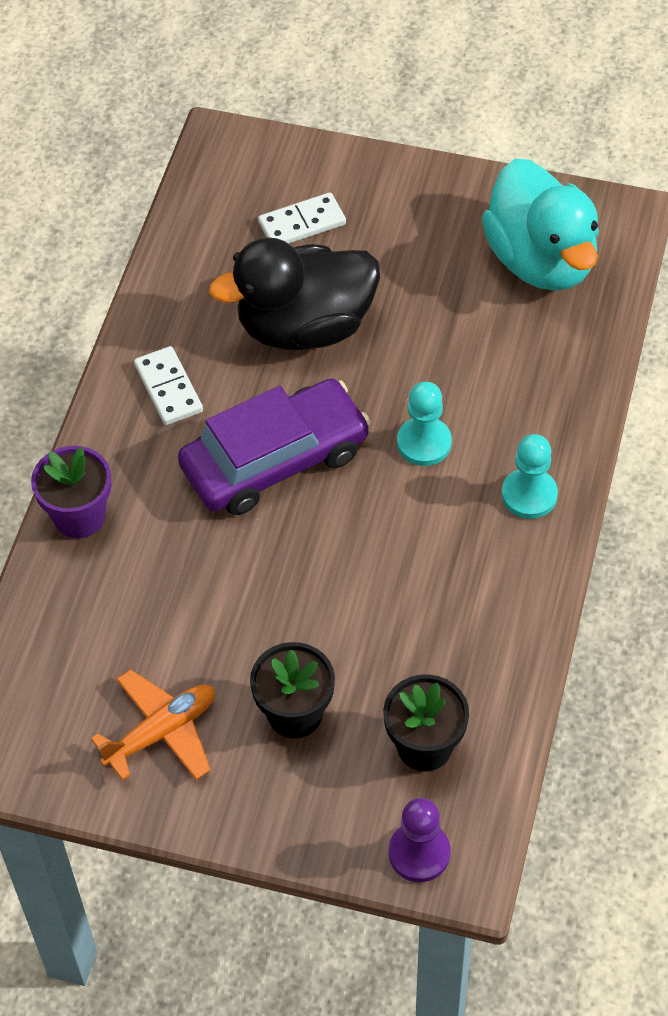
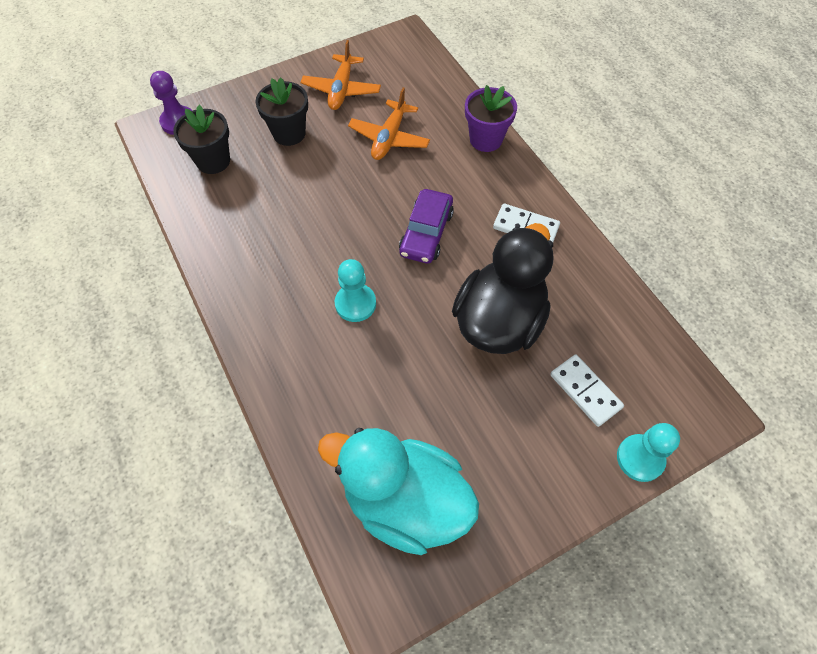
camera: 135 degrees right, 5 degrees up
(183, 608) = (389, 138): none -> orange plane
(275, 460) = (426, 233): purple car -> purple car, size x0.63
(302, 223) = (585, 391): white domino -> white domino turned 60 degrees counterclockwise
(529, 495) = (265, 319): turquoise pawn -> turquoise pawn (640, 458)

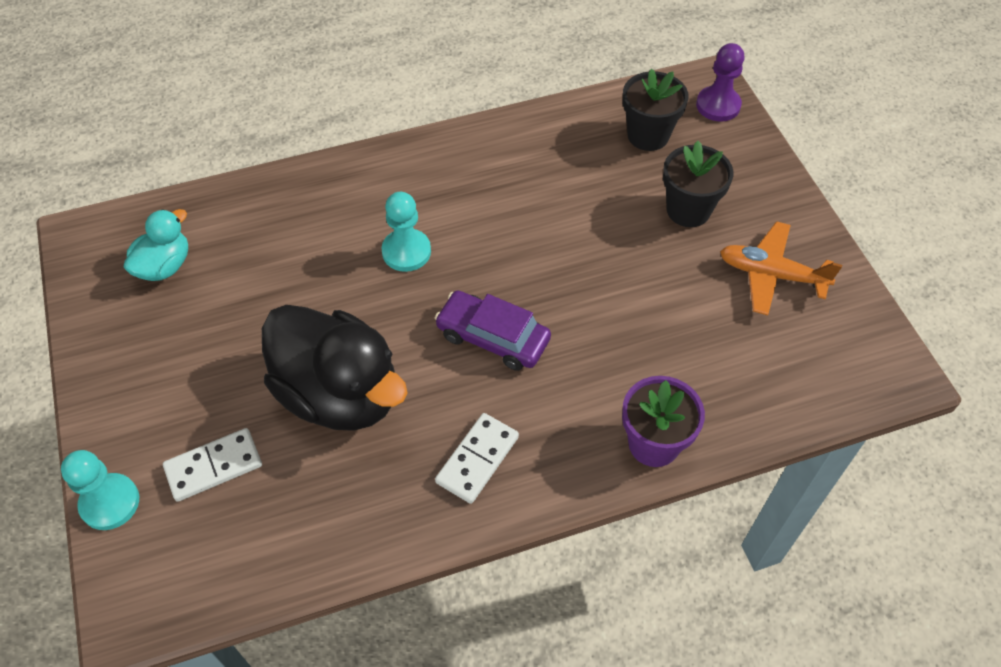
camera: 100 degrees right, 5 degrees down
(389, 138) = (669, 320): orange plane -> none
(404, 501) = (164, 266): turquoise duck -> turquoise duck, size x0.51

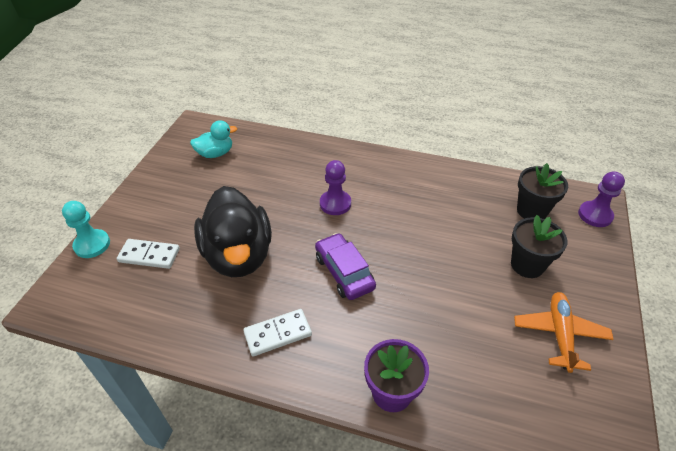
camera: 35 degrees right, 10 degrees down
(406, 252) = (335, 204): turquoise pawn -> purple pawn
(771, 275) = (560, 334): orange plane -> orange plane turned 45 degrees clockwise

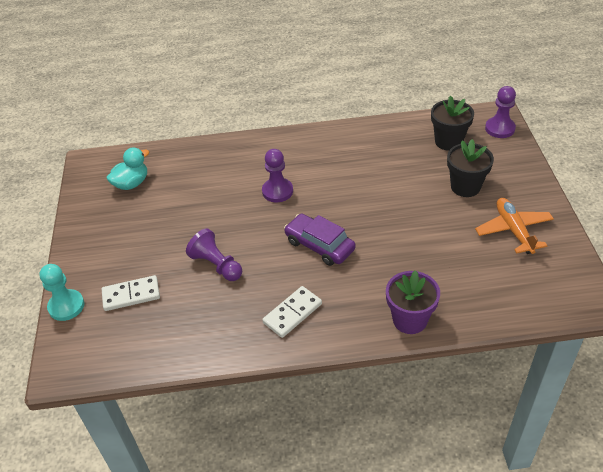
camera: 20 degrees left, 0 degrees up
(238, 255) = (216, 265): black duck -> purple pawn

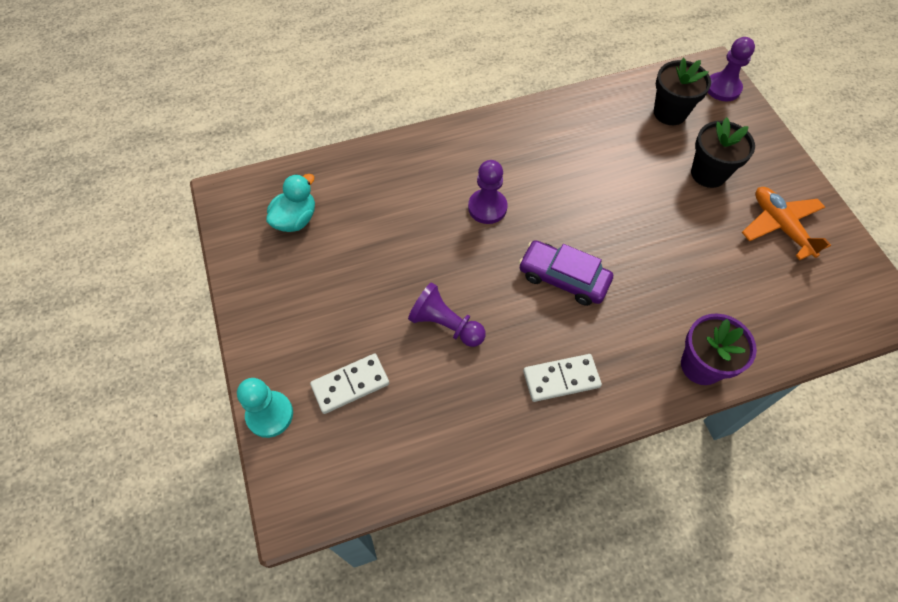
camera: 15 degrees left, 15 degrees up
(292, 313) = (561, 379): white domino -> white domino turned 45 degrees clockwise

